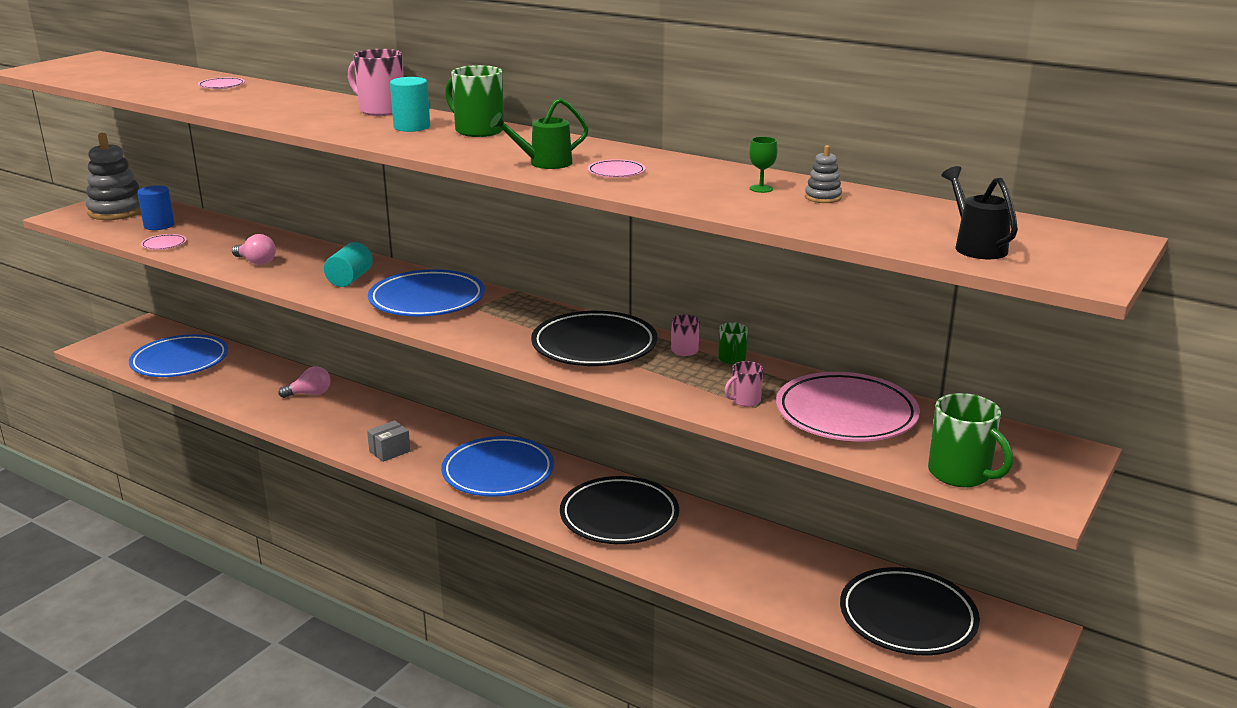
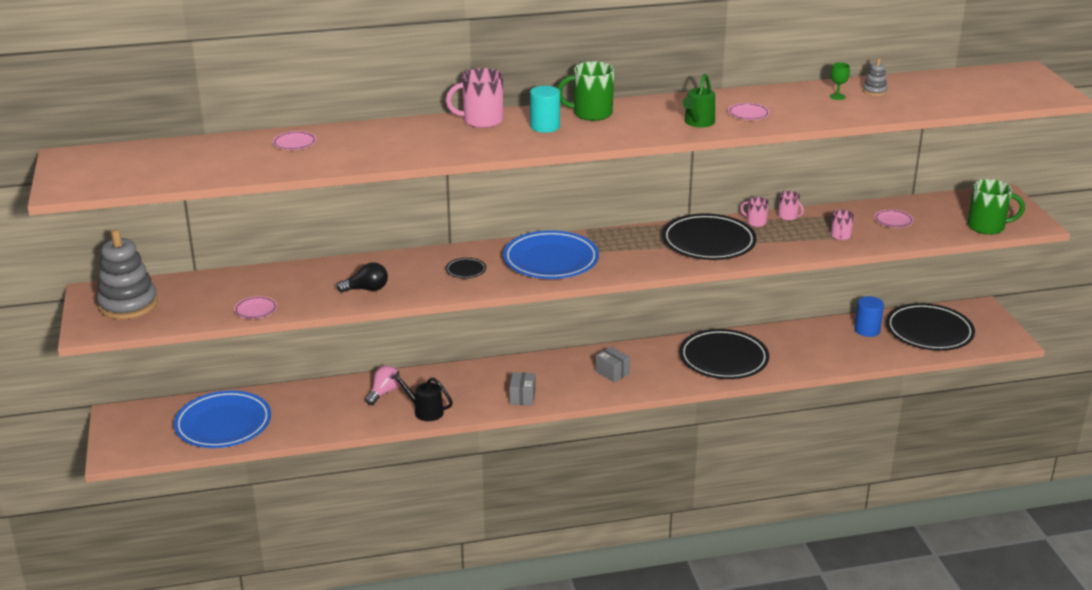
camera: 45 degrees left, 5 degrees up
(159, 225) = (203, 298): blue cylinder -> blue cylinder (867, 330)
(256, 262) = (367, 289): pink light bulb -> black light bulb
(350, 279) = (466, 270): turquoise cylinder -> black plate
(498, 472) = (612, 372): blue plate -> grey box
(732, 359) = (788, 216): green mug -> pink mug
(846, 414) = (893, 221): pink plate -> pink plate, size x0.42
(976, 246) = (993, 95): black watering can -> black watering can (424, 411)

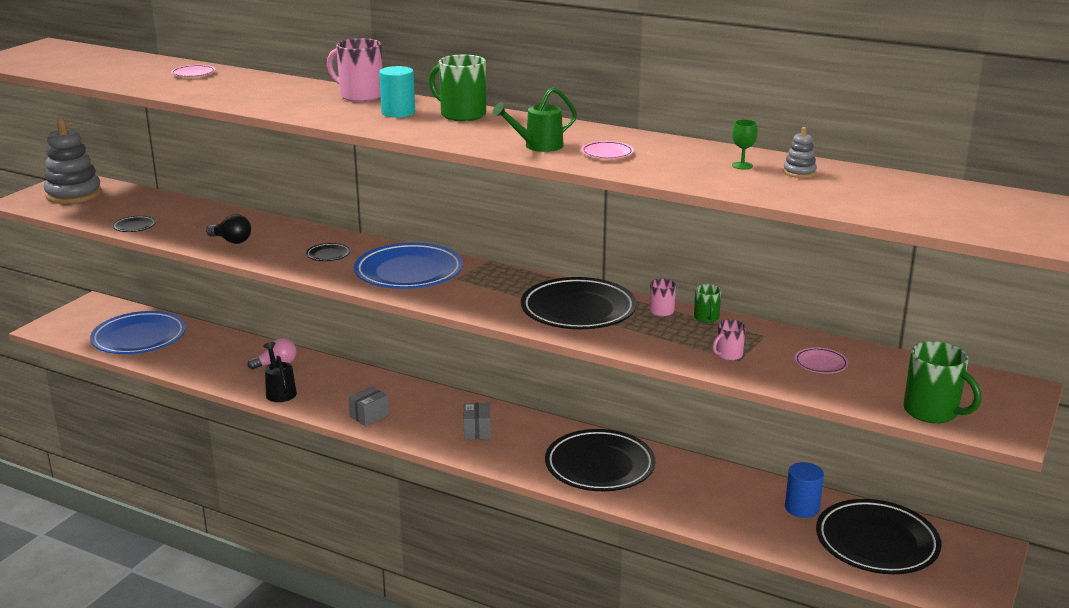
camera: 40 degrees right, 5 degrees down
(256, 310) = (134, 226): pink plate -> black plate
(788, 216) = (706, 318): pink mug -> green mug

